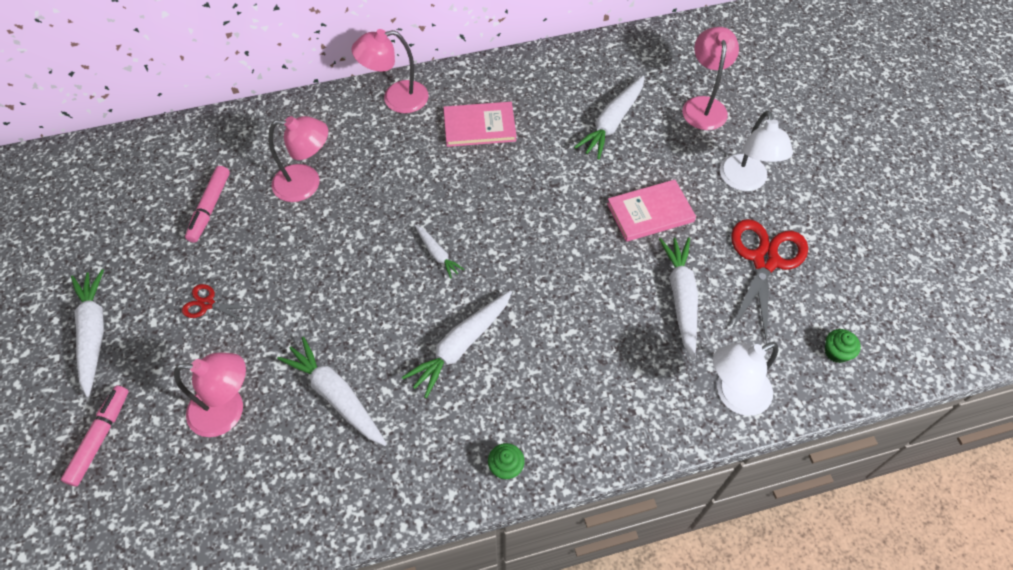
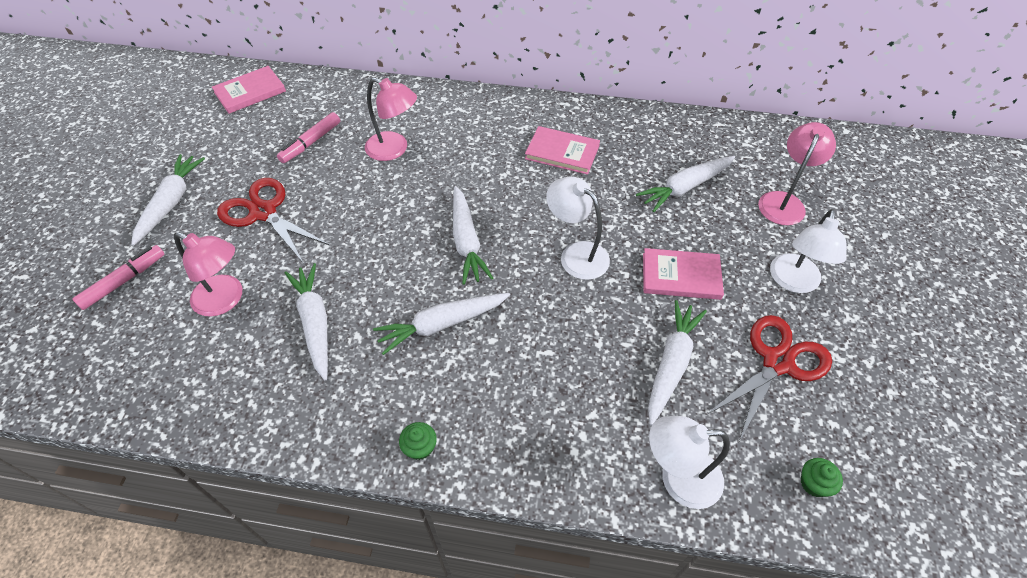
camera: 25 degrees right, 5 degrees down
(99, 173) = (250, 92): none -> pink book
(207, 304) = (263, 212): red scissors -> red scissors, size x2.04
(396, 99) = (504, 109): pink lamp -> none
(437, 254) = (466, 241): white carrot -> white carrot, size x1.81
(547, 227) = (576, 254): none -> white lamp

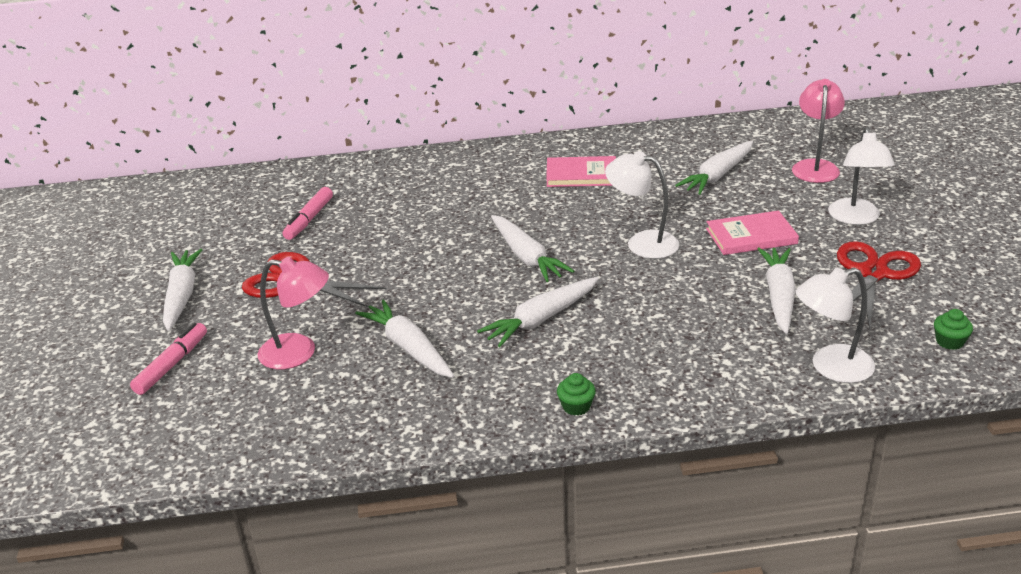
camera: 15 degrees left, 20 degrees down
(250, 92) = (211, 194): pink book -> none
(394, 149) = (405, 207): pink lamp -> none

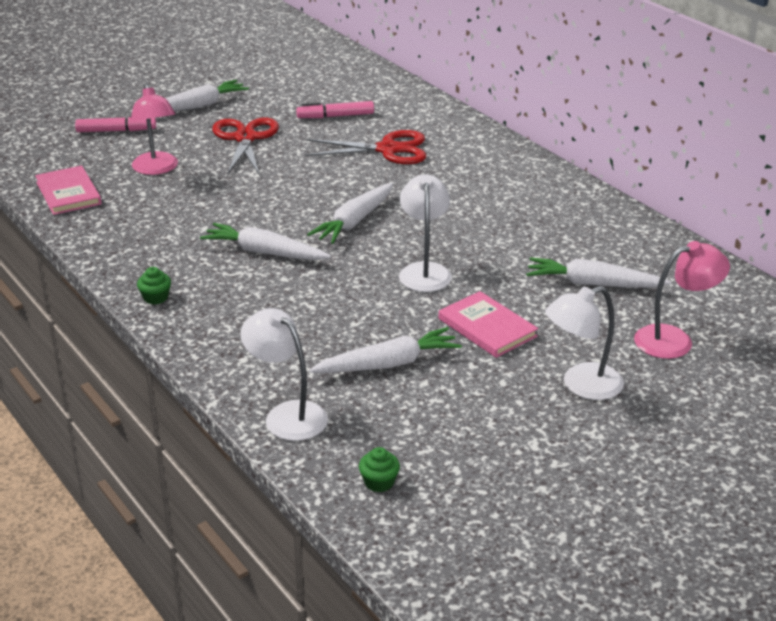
camera: 60 degrees right, 0 degrees up
(409, 348) = (188, 208): white carrot -> none
(581, 175) = (521, 211): pink book -> pink book (68, 193)
(873, 273) = (475, 414): red scissors -> red scissors (388, 149)

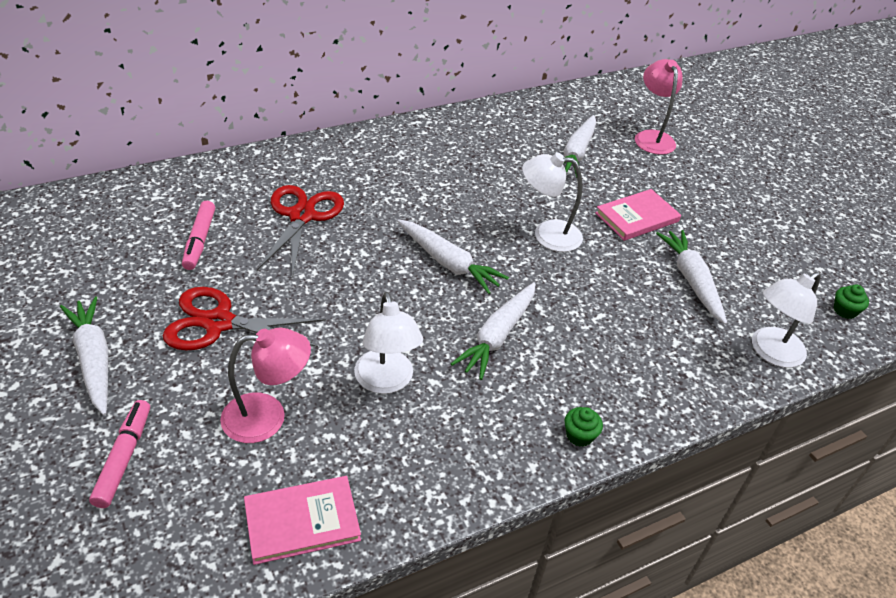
camera: 85 degrees left, 10 degrees up
(581, 385) = (710, 189): white lamp -> white lamp (386, 382)

